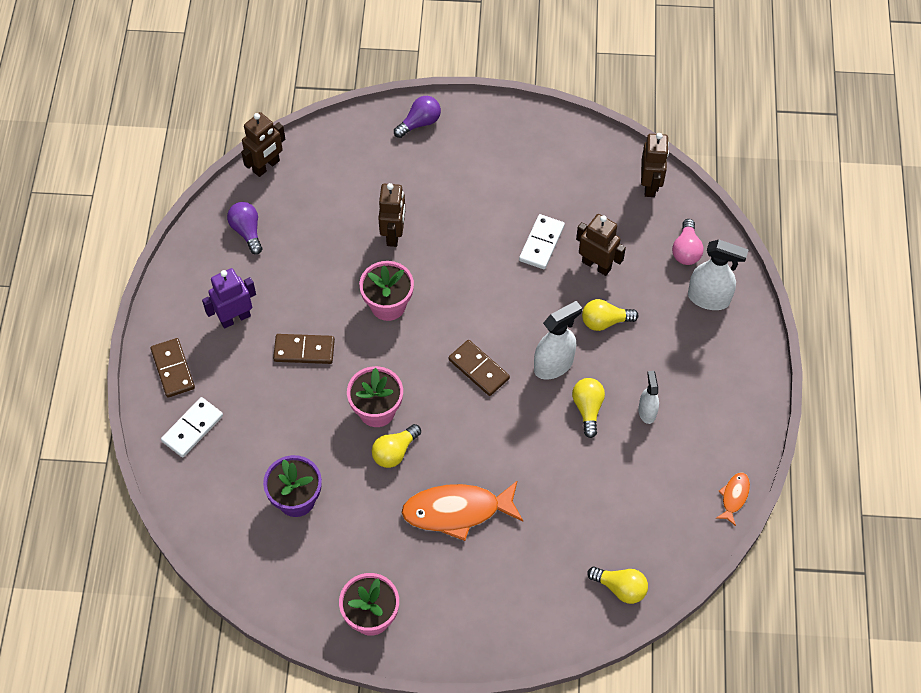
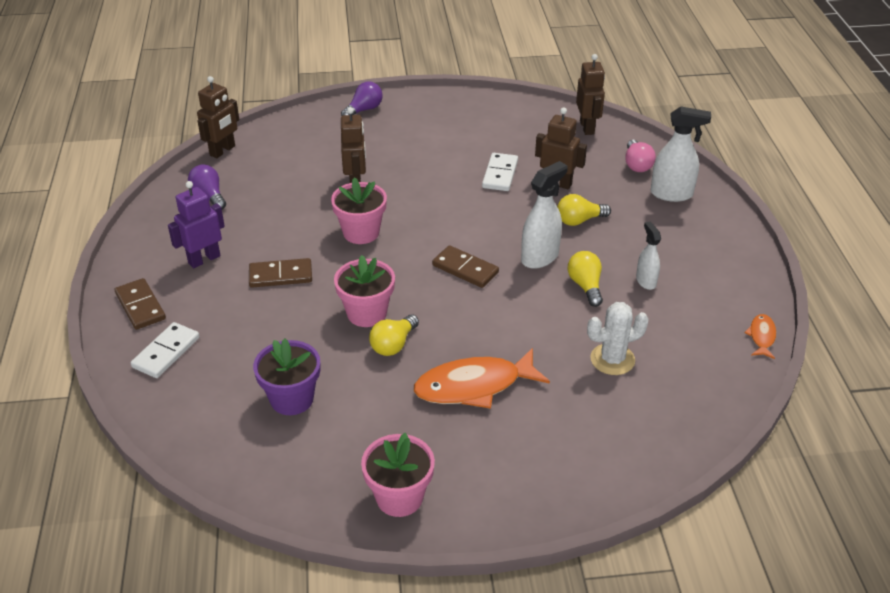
camera: 10 degrees left, 20 degrees down
(588, 501) = (612, 359): none -> white cactus
(620, 588) = (675, 430): yellow light bulb -> none

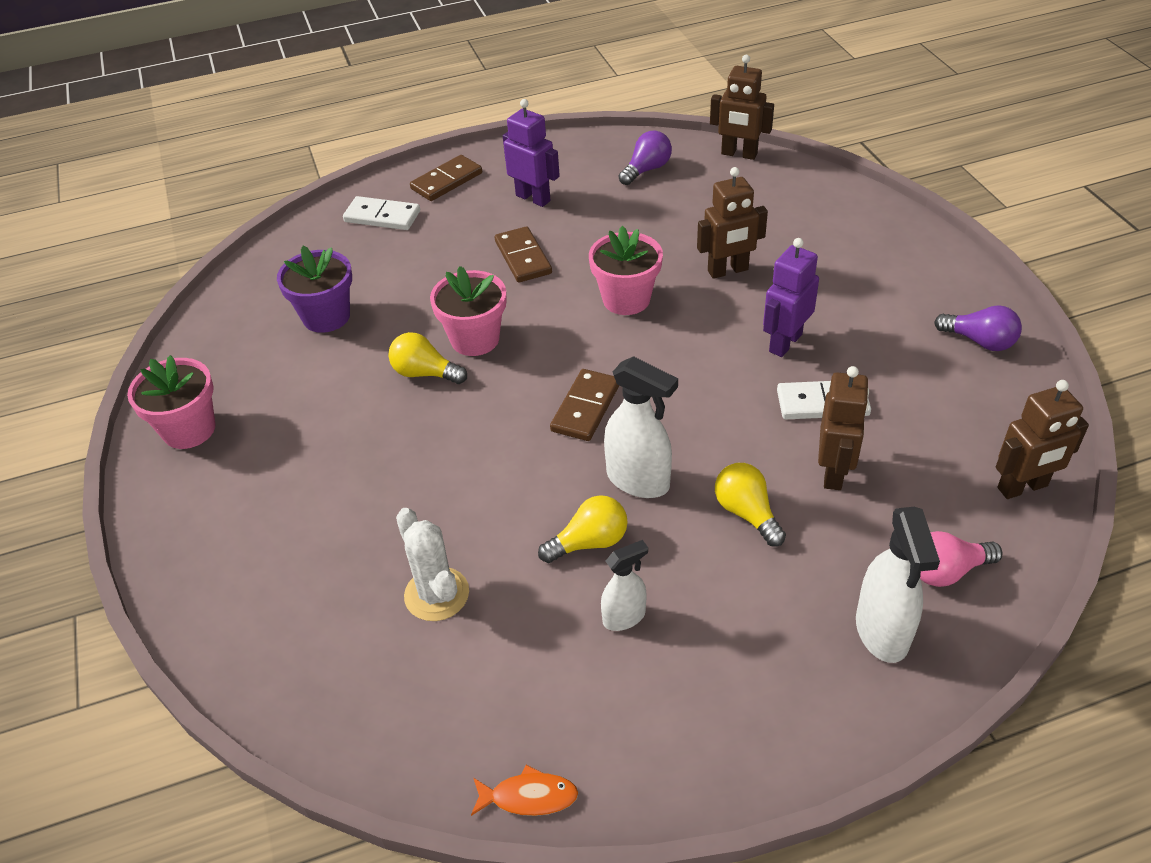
camera: 80 degrees right, 5 degrees up
(364, 110) = (903, 238): purple light bulb -> purple light bulb (979, 341)
(440, 176) = (785, 343): none -> purple robot
(474, 386) = (364, 458): orange fish -> none

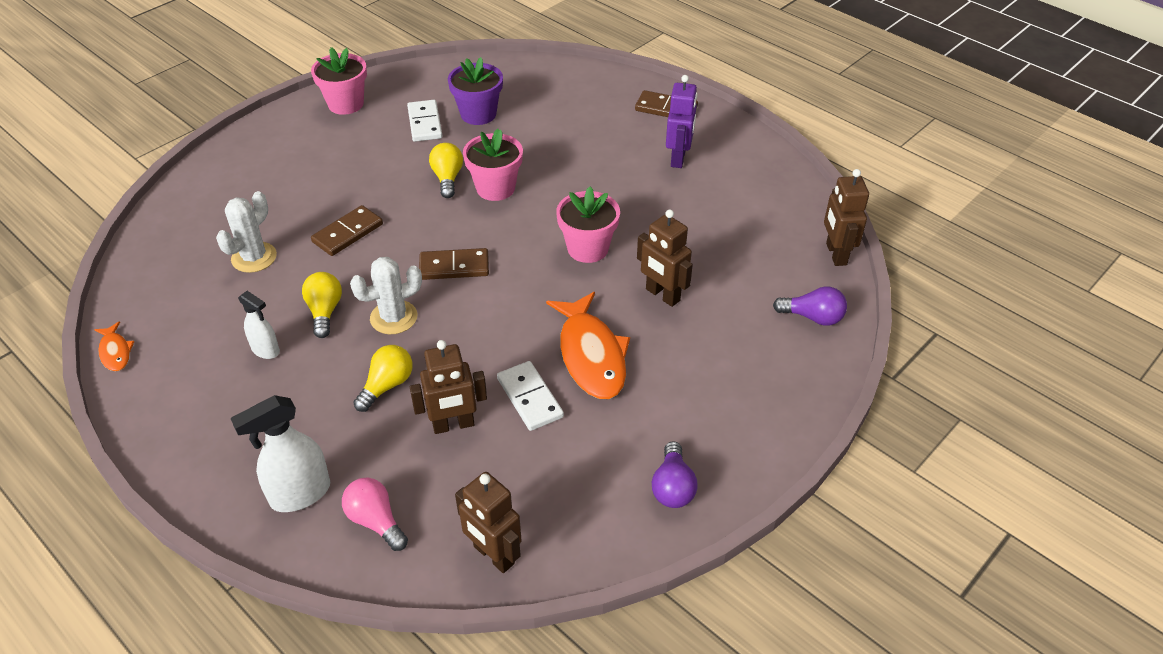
camera: 60 degrees right, 0 degrees up
(382, 217) = (601, 95): white domino -> white domino (424, 123)
(523, 257) = (601, 179): brown domino -> brown domino (348, 233)
(589, 542) = (325, 312): yellow light bulb -> yellow light bulb turned 135 degrees counterclockwise
(638, 480) = (393, 317): white spray bottle -> white cactus
(646, 170) = (766, 206): purple light bulb -> purple light bulb (812, 317)
(785, 343) = (591, 355): purple robot -> orange fish

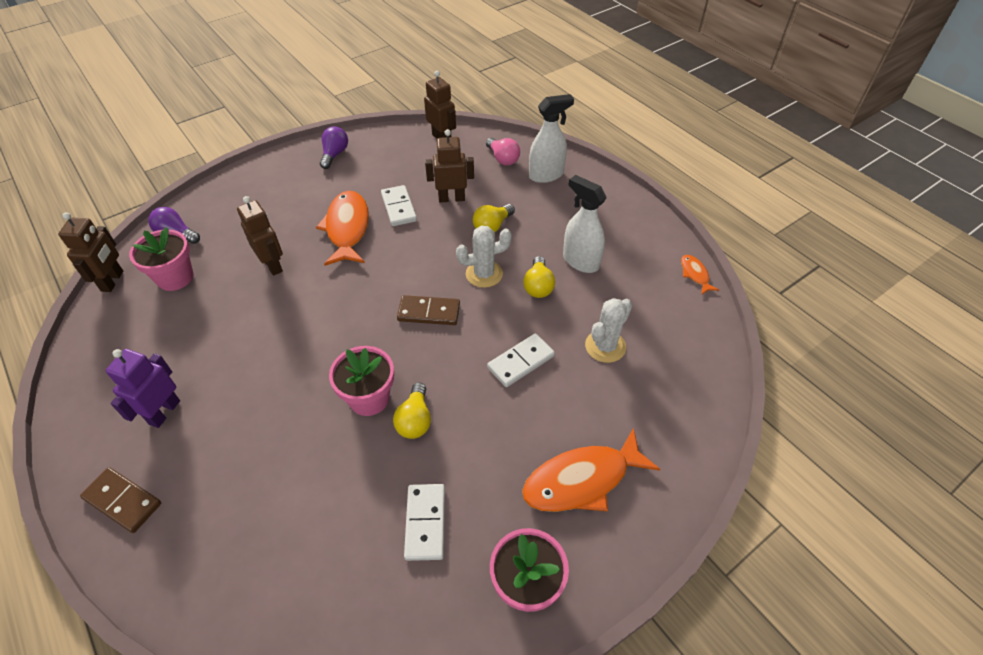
camera: 170 degrees left, 5 degrees up
(266, 350) = (580, 261): white spray bottle -> white spray bottle, size x1.64
(296, 158) = (582, 480): none -> orange fish
(348, 233) = (520, 362): brown domino -> white domino
(478, 114) = (355, 530): purple flower pot -> none
(588, 248) = (310, 314): pink flower pot -> pink flower pot (175, 277)

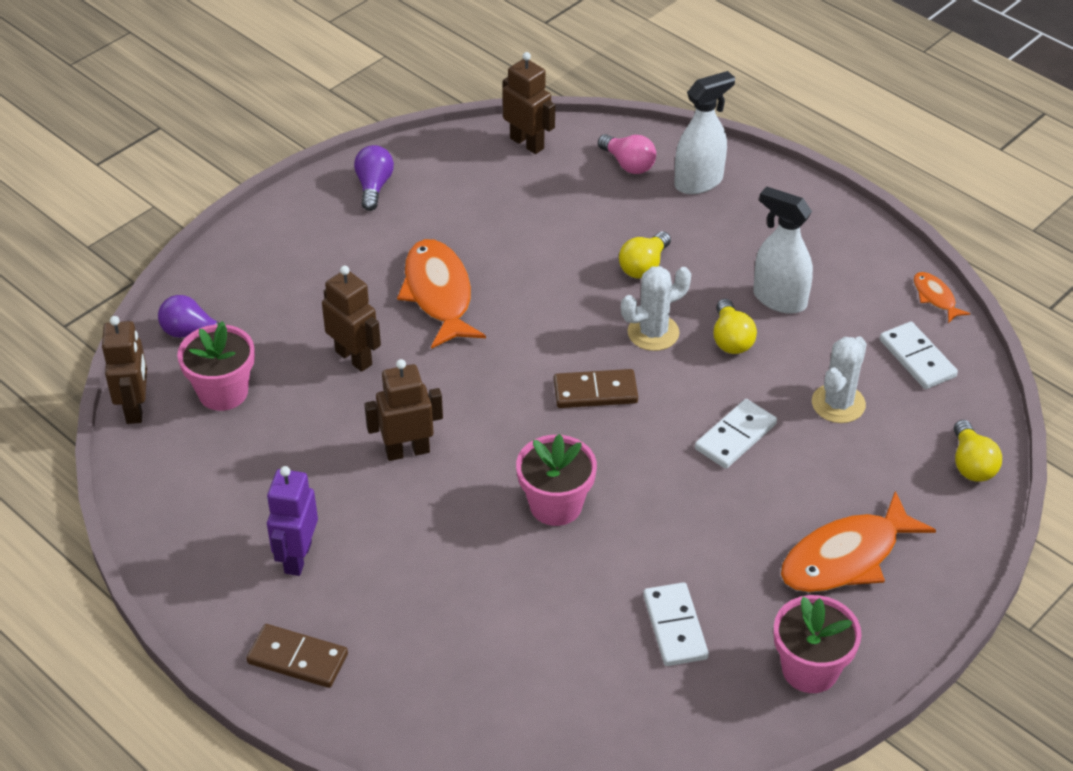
camera: 10 degrees left, 5 degrees down
(399, 207) = (501, 255): white domino -> white domino (917, 358)
(415, 420) = (623, 521): yellow light bulb -> yellow light bulb (971, 464)
(451, 198) = (573, 233): brown robot -> brown robot (407, 451)

